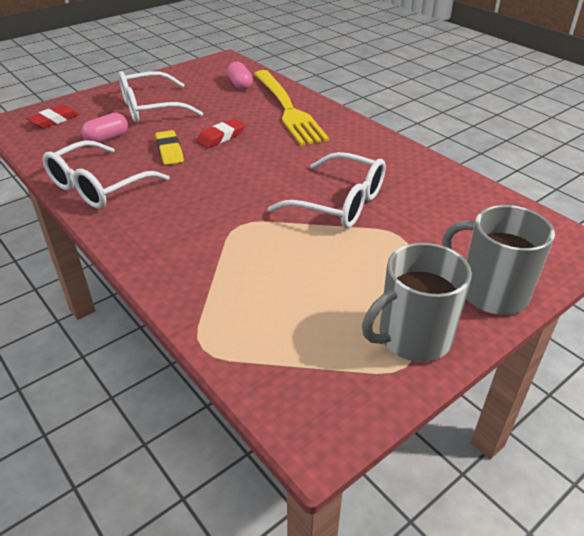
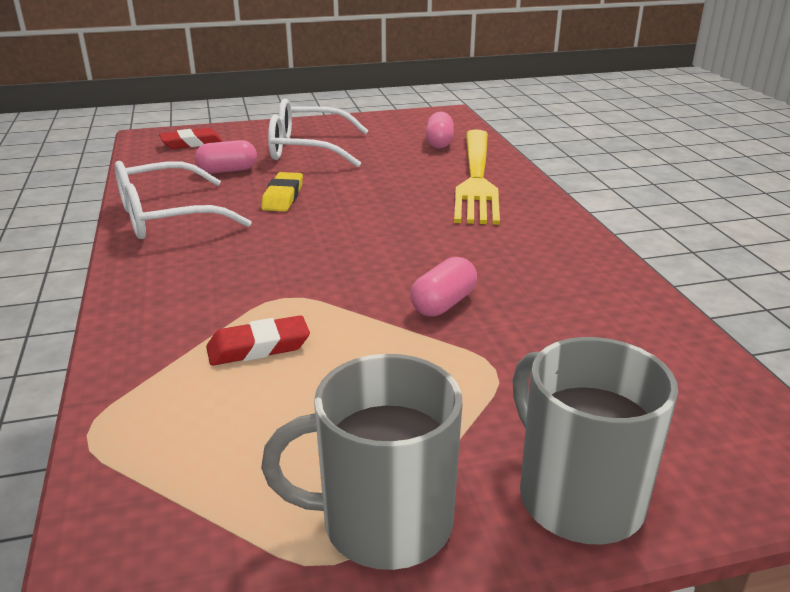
camera: 25 degrees right, 10 degrees down
(221, 137) = (360, 194): red eraser -> red eraser (258, 347)
(340, 203) = (443, 304): white glasses -> pink capsule

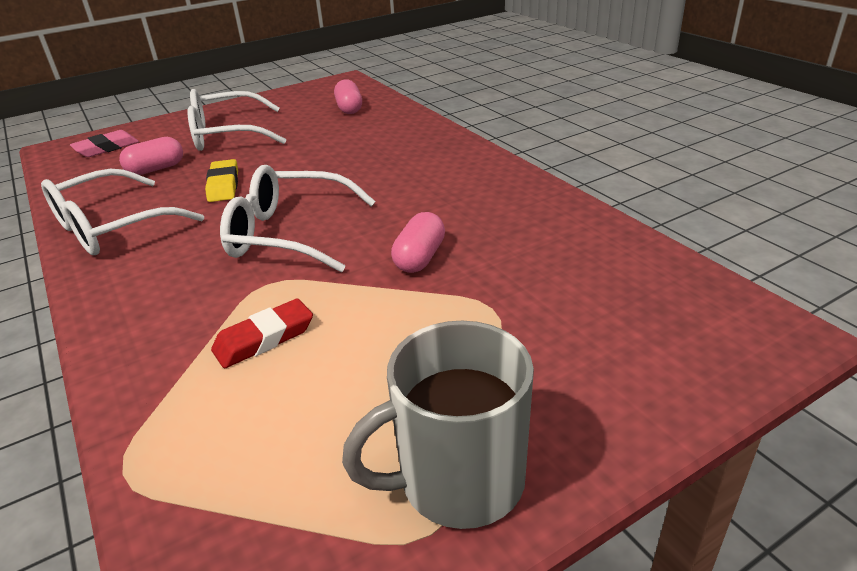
camera: 15 degrees left, 5 degrees up
(191, 143) = (106, 148): red eraser -> pink eraser
(324, 255) = (288, 234): none -> white glasses
(476, 178) = (397, 136): yellow fork -> none
(578, 497) = (614, 408): grey mug -> none

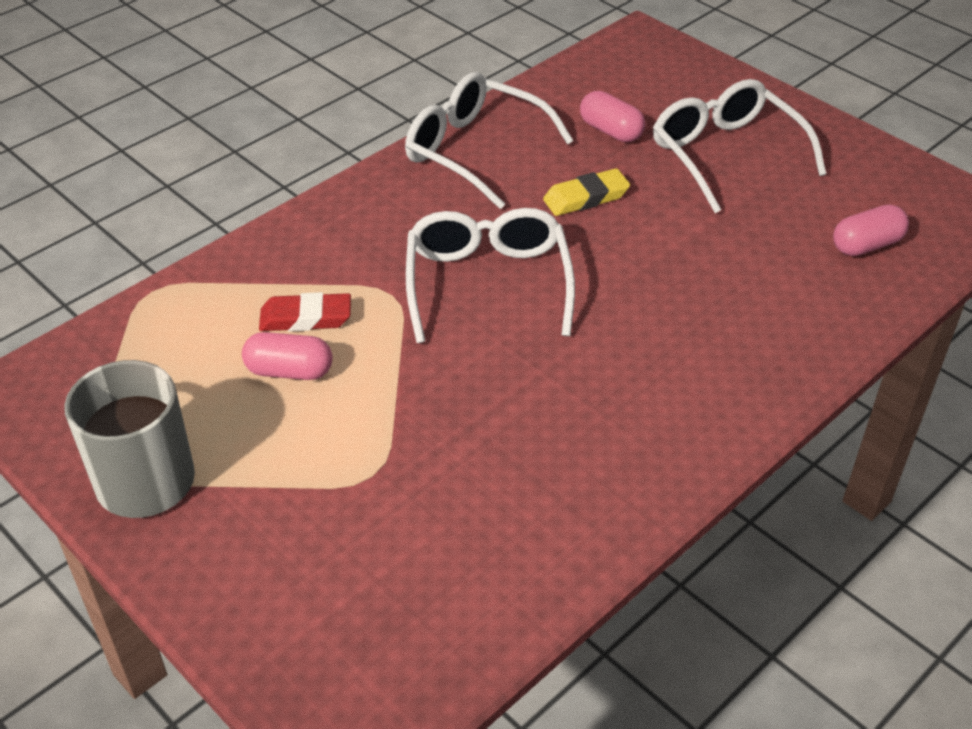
camera: 75 degrees right, 10 degrees up
(106, 148) = (653, 72): pink eraser -> none
(264, 339) = (306, 318): red eraser -> red eraser turned 45 degrees counterclockwise
(420, 258) = (458, 401): pink capsule -> pink capsule (289, 371)

